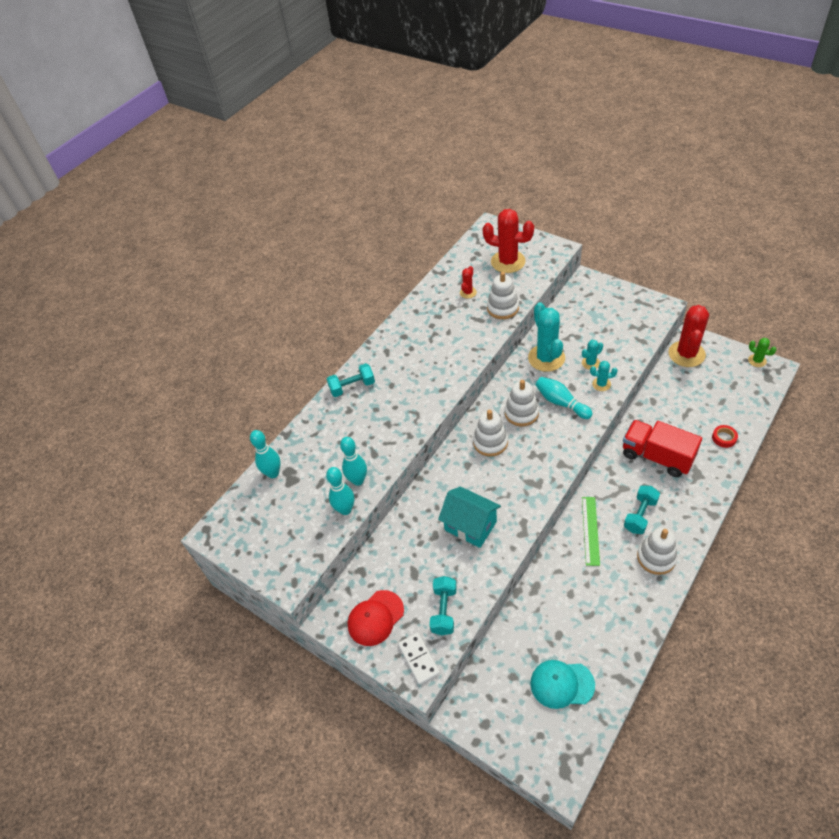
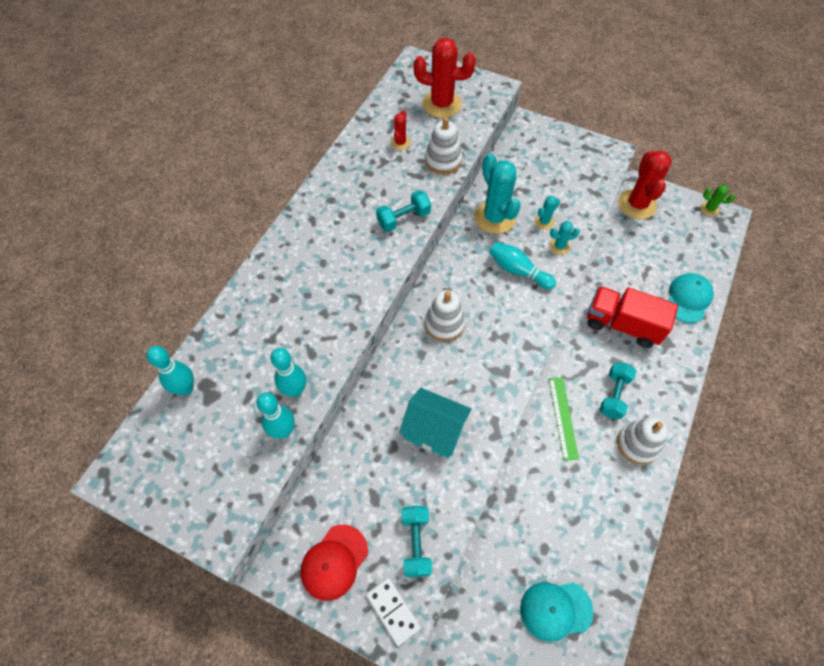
camera: 15 degrees left, 10 degrees up
(352, 387) = (275, 267): turquoise dumbbell -> turquoise dumbbell (403, 219)
(521, 413) = (475, 285): white stacking toy -> none
(724, 438) = (688, 298): red tape -> turquoise cap

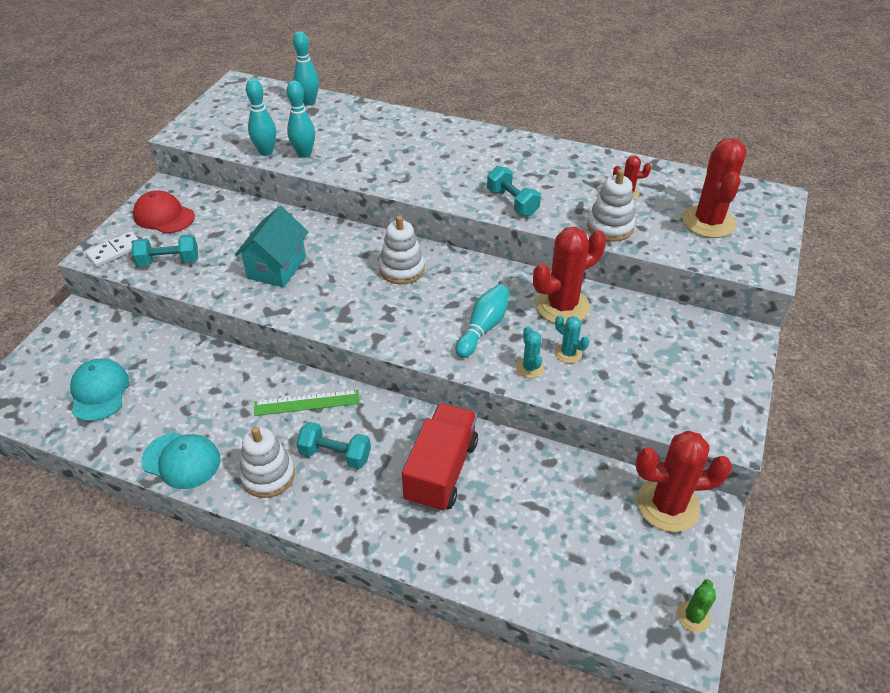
camera: 85 degrees right, 15 degrees down
(494, 218) = (562, 306): turquoise cactus -> red cactus
(688, 298) = (497, 560): turquoise cap -> turquoise cap (181, 460)

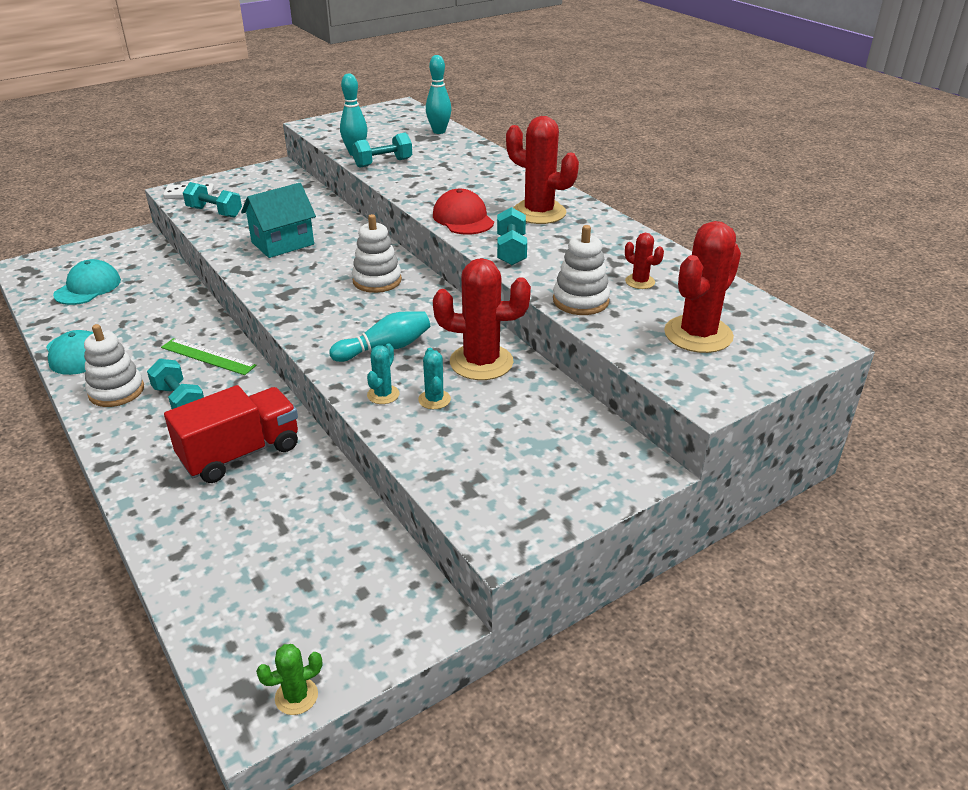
camera: 35 degrees right, 10 degrees down
(164, 216) = (251, 184): red cap -> red cap (463, 218)
(304, 154) = (383, 163): turquoise bowling pin -> turquoise dumbbell
(668, 505) = (400, 590): red cactus -> red cactus (539, 212)

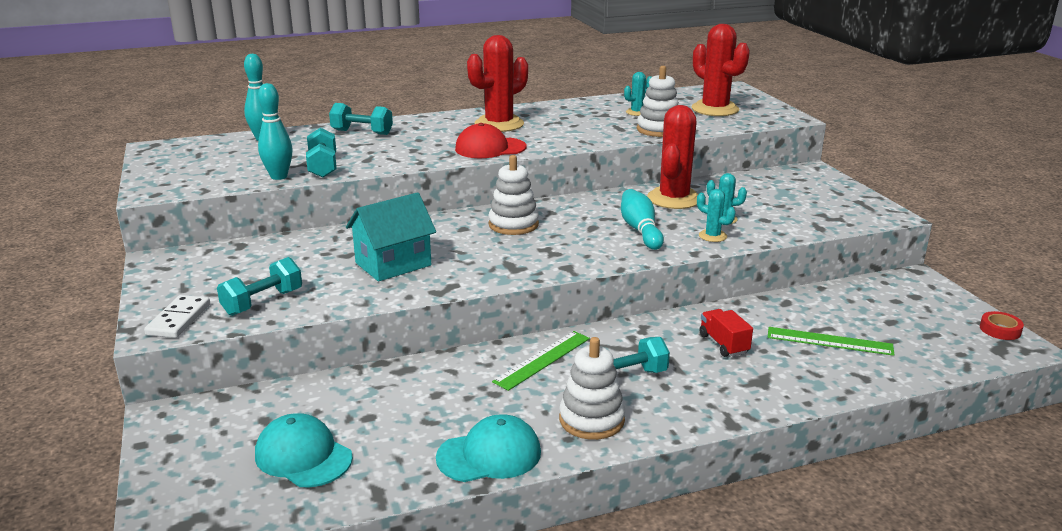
camera: 75 degrees left, 10 degrees down
(240, 453) = (723, 344): red truck -> red truck, size x0.51
(252, 529) = (829, 341): none -> green ruler
(282, 243) = (393, 264): turquoise house -> turquoise house turned 75 degrees clockwise
(296, 696) = (1000, 330): green cactus -> red tape
(511, 250) = (564, 139): turquoise dumbbell -> turquoise dumbbell (362, 132)
(640, 282) = (637, 112): red cactus -> turquoise cactus

